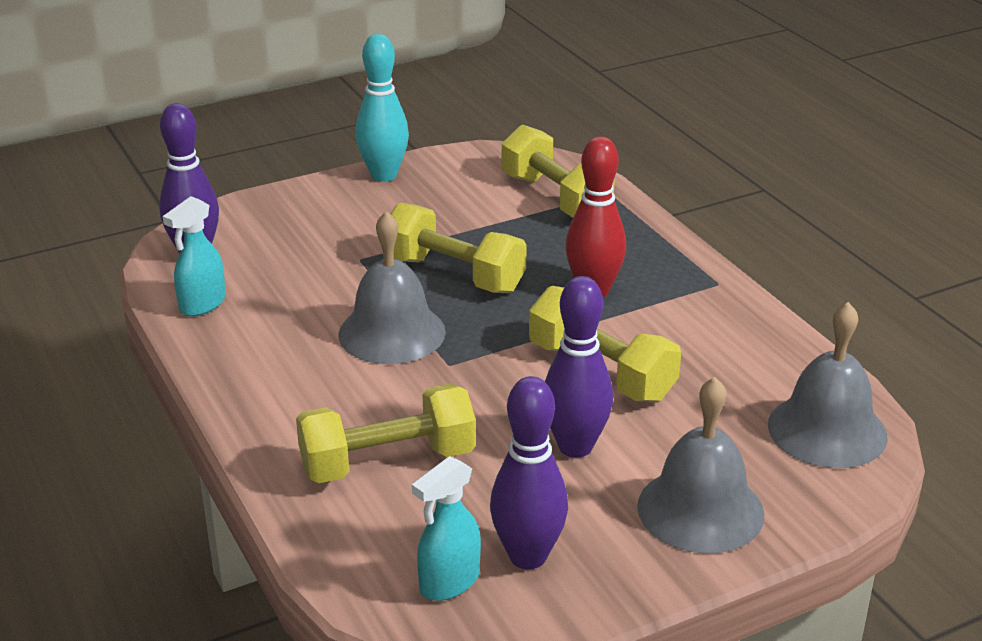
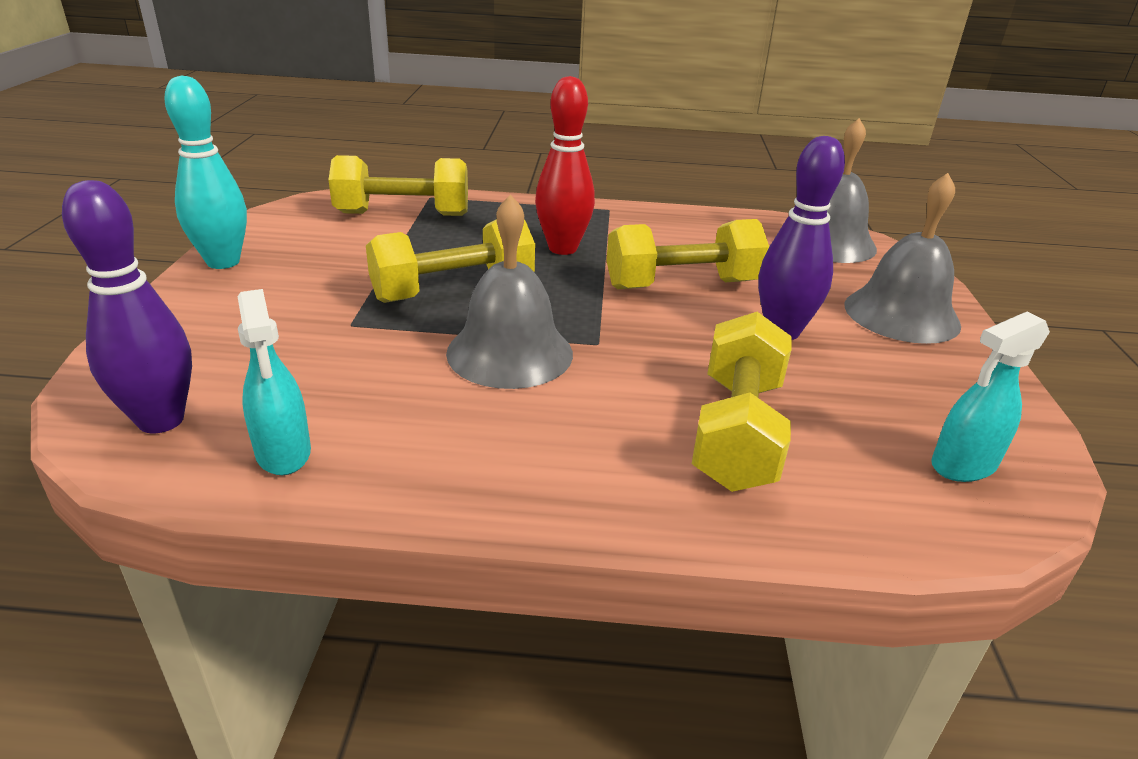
camera: 60 degrees left, 0 degrees up
(449, 582) = (963, 465): turquoise spray bottle -> turquoise spray bottle turned 75 degrees clockwise
(528, 556) = (935, 408): purple bowling pin -> none

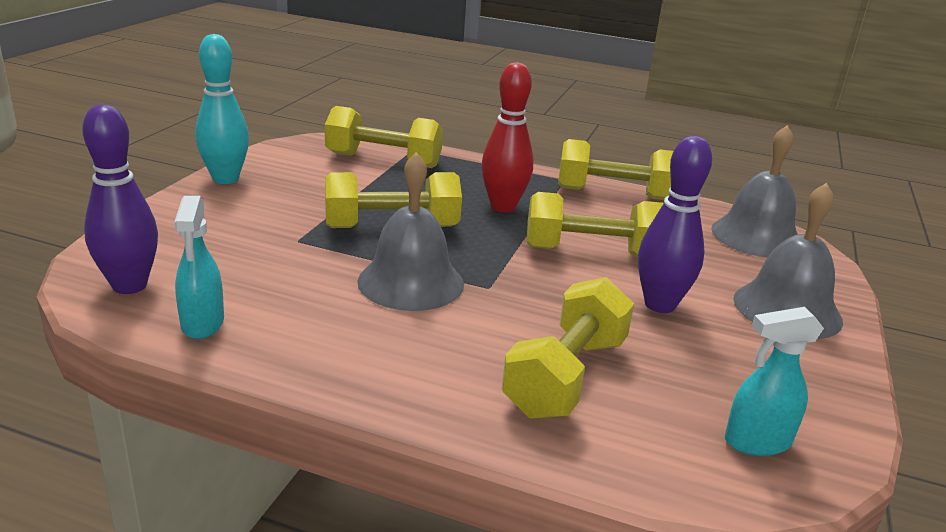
camera: 15 degrees right, 5 degrees down
(667, 218) = (614, 194): none -> yellow dumbbell

